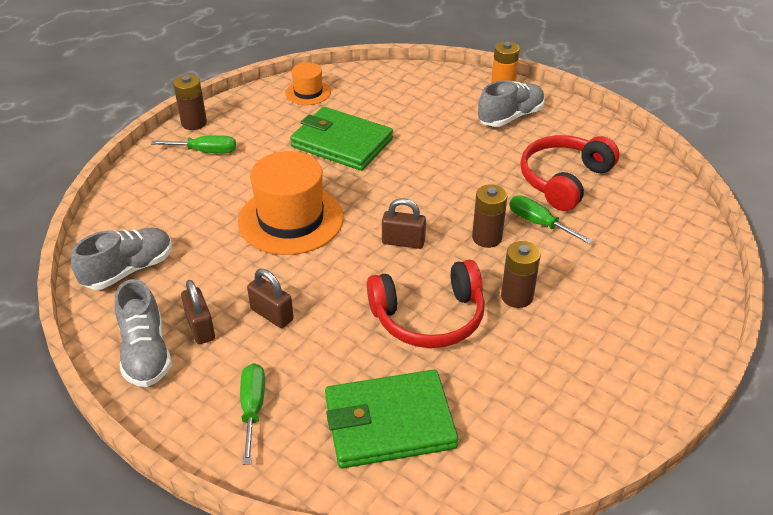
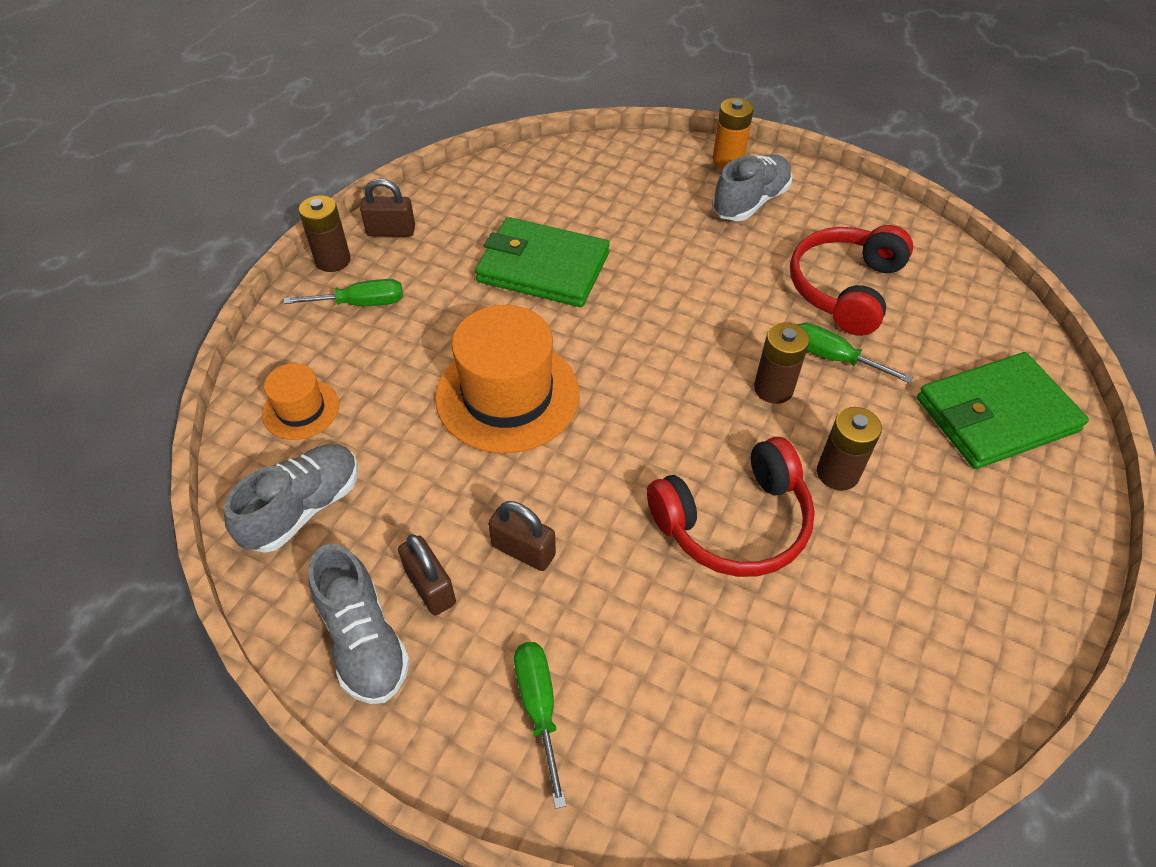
camera: 10 degrees left, 10 degrees up
(308, 92) = (476, 195): orange hat -> orange hat (301, 409)
(389, 423) = (729, 698): green wallet -> green wallet (996, 415)
(403, 242) = (667, 410): brown padlock -> brown padlock (391, 231)

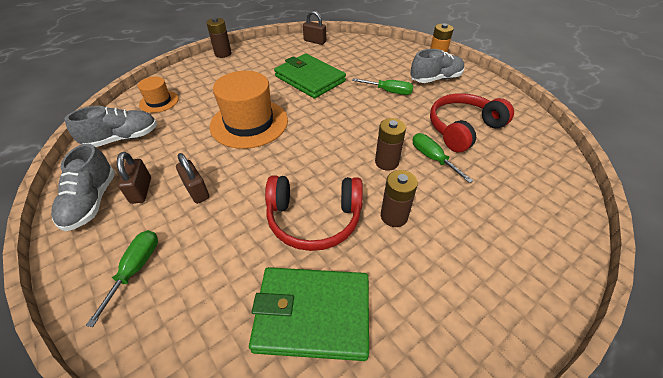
camera: 25 degrees right, 5 degrees down
(361, 303) = (220, 71): green screwdriver -> green screwdriver (389, 91)
(391, 231) = (256, 50): brown padlock -> brown padlock (315, 41)
(996, 415) = (521, 221): green wallet -> green wallet (312, 314)

